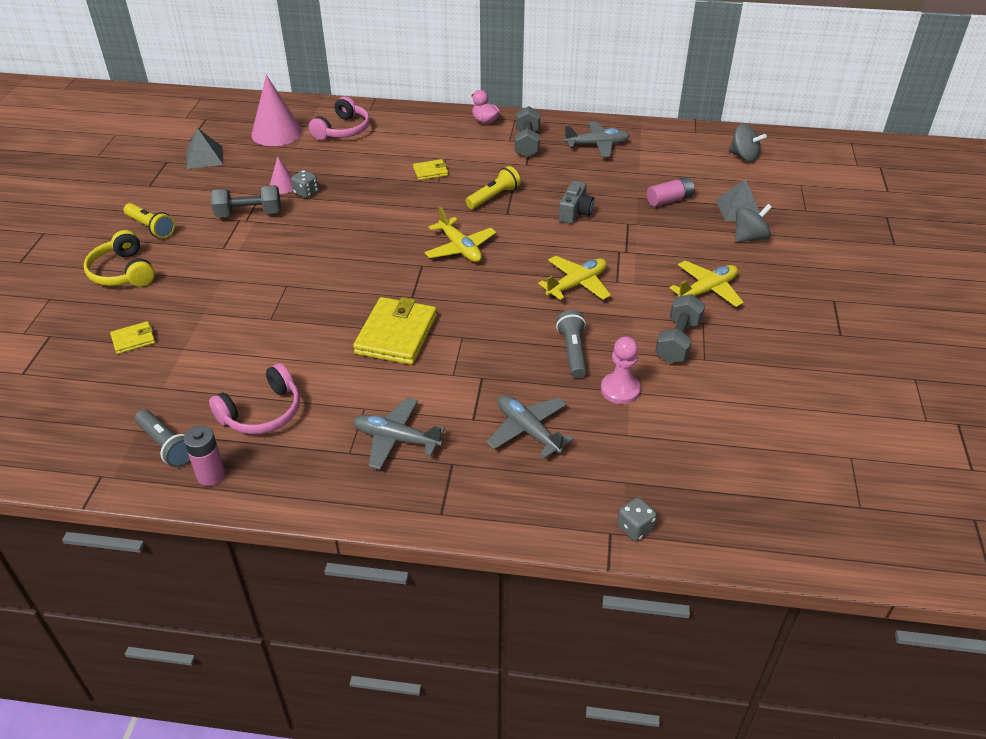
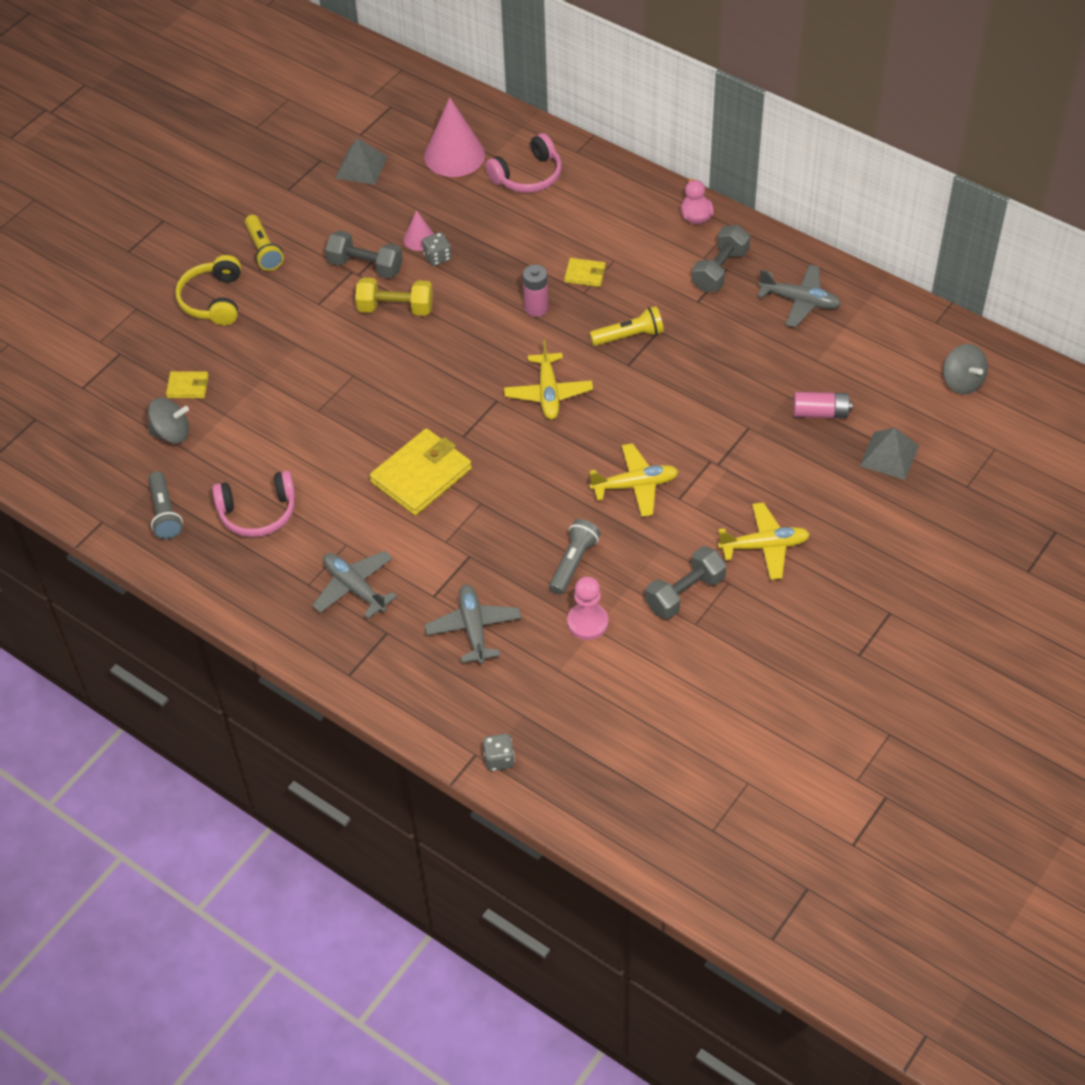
camera: 30 degrees right, 10 degrees up
(211, 475) = (186, 558): pink battery -> pink battery (536, 308)
(293, 232) = (395, 308): none -> yellow dumbbell
(575, 212) = (702, 391): grey camera -> none
(749, 237) = (868, 498): grey spinning top -> grey spinning top (172, 433)

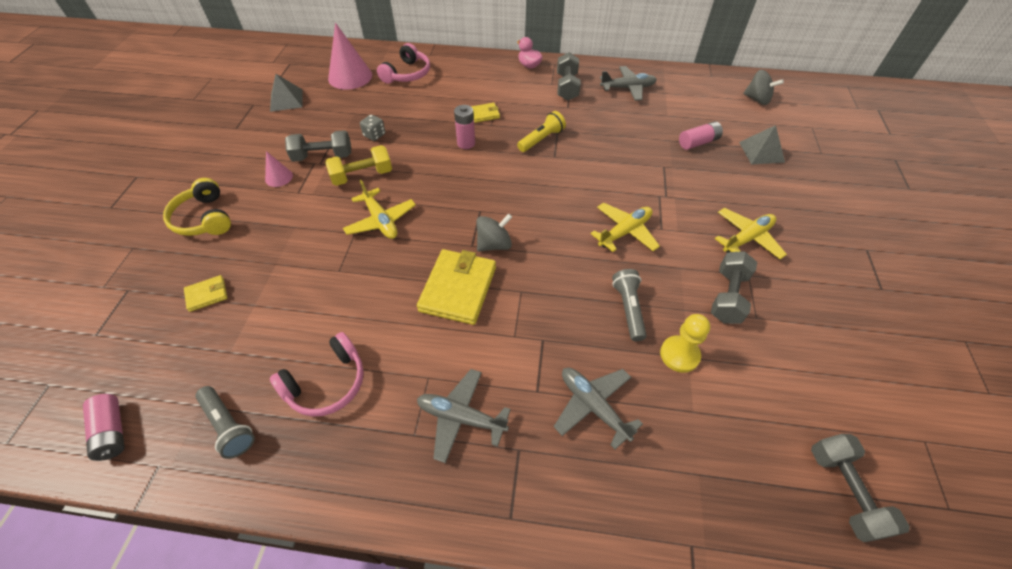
camera: 30 degrees left, 0 degrees up
(75, 480) = (112, 431): none -> pink battery
(172, 433) = (206, 342): grey spinning top -> grey spinning top (494, 244)
(264, 250) = (234, 171): yellow flashlight -> none
(419, 239) = (354, 128): pink cone -> pink cone (279, 177)
(499, 759) = (717, 539): grey dice -> none
(548, 393) = (514, 193): yellow plane -> yellow plane (381, 221)
(587, 622) = (679, 355): pink pawn -> yellow pawn
(635, 780) = (844, 491): none -> grey dumbbell

